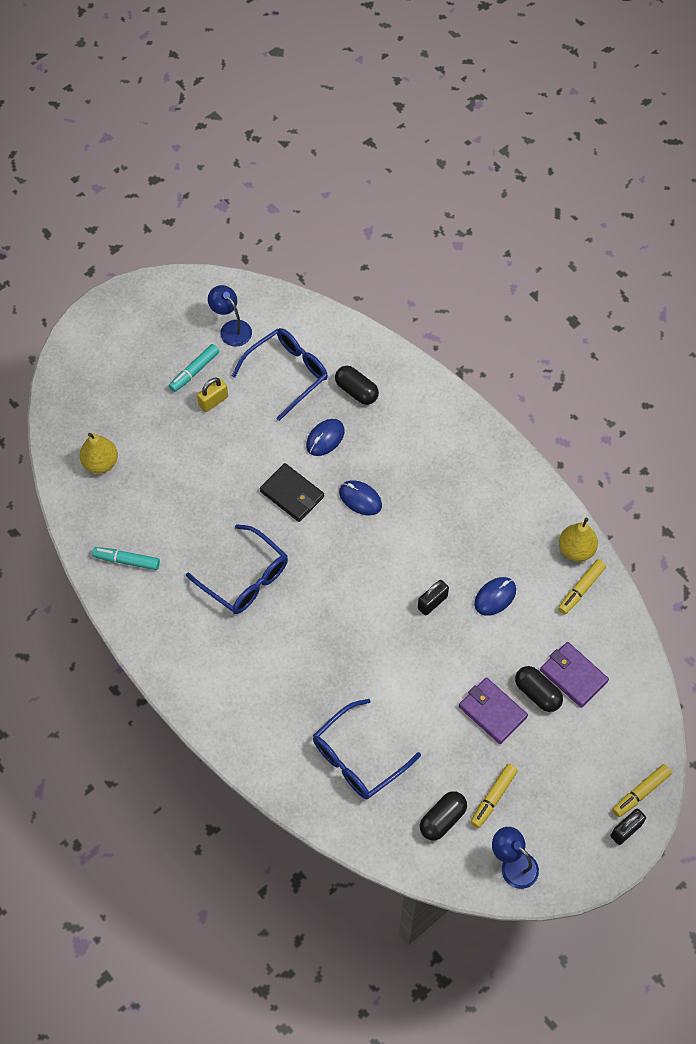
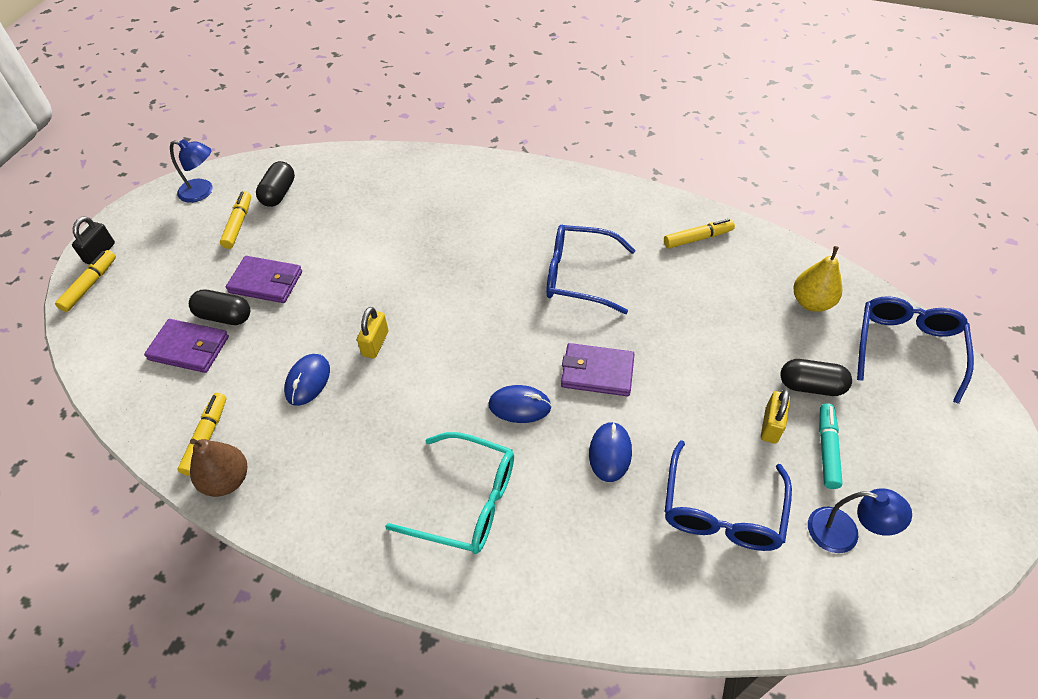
camera: 150 degrees right, 10 degrees down
(126, 560) = (698, 238): turquoise marker -> yellow marker
(292, 494) = (597, 372): black wallet -> purple wallet
(356, 391) = (619, 537): black capsule -> black capsule (810, 386)
(358, 758) = (376, 200): blue glasses -> blue glasses (906, 348)
(432, 457) = (466, 501): none -> turquoise glasses
(432, 602) = (375, 343): black padlock -> yellow padlock
(576, 550) = (226, 480): yellow pear -> brown pear

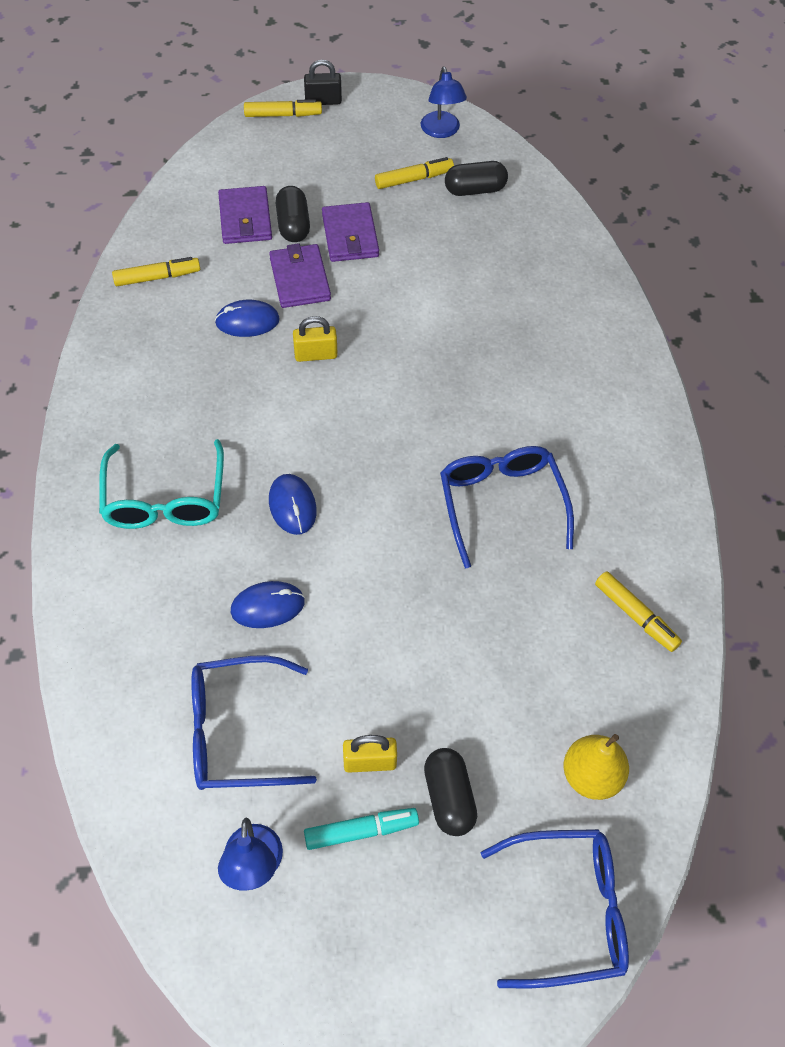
camera: 65 degrees right, 5 degrees up
(226, 480) = (121, 312): brown pear -> none
(597, 372) = (368, 564): purple wallet -> purple wallet (300, 279)

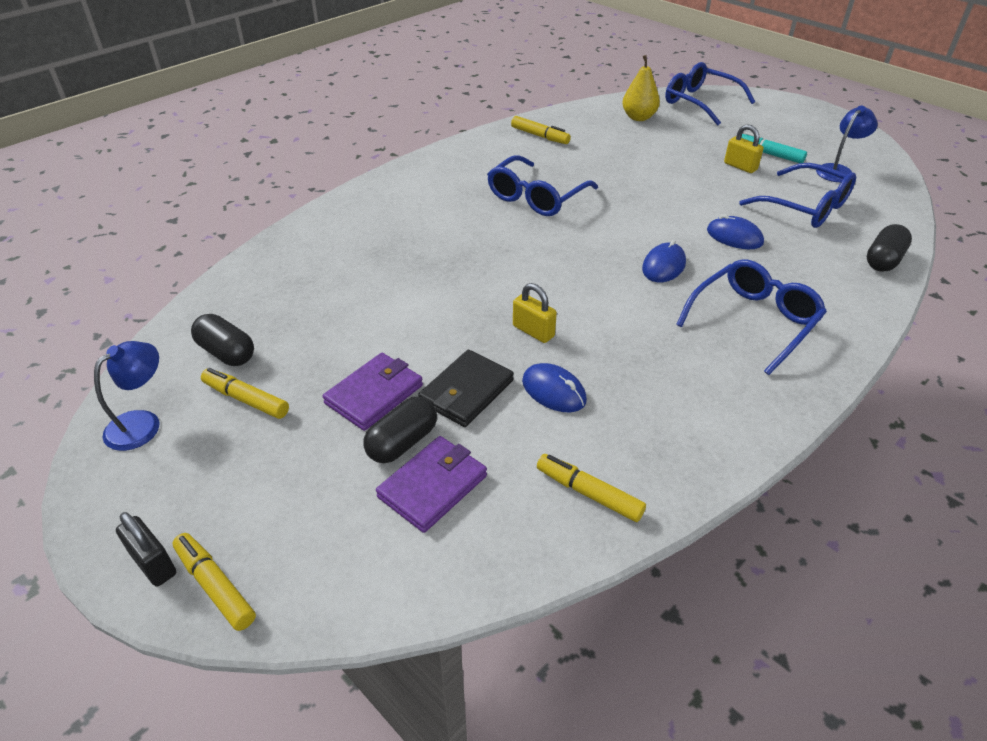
camera: 130 degrees left, 15 degrees down
(165, 499) = (753, 321): turquoise glasses -> blue glasses
(300, 279) = (466, 391): purple wallet -> black wallet
(449, 798) = (713, 142): black capsule -> black capsule (883, 260)
(635, 616) = (540, 136): yellow marker -> yellow marker turned 120 degrees clockwise

